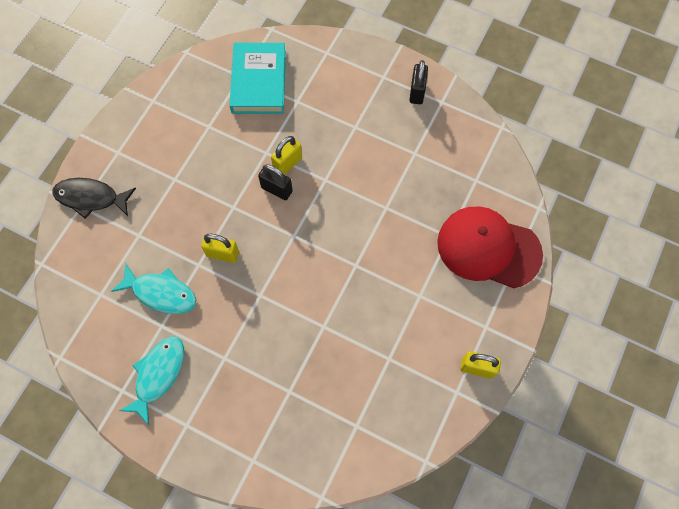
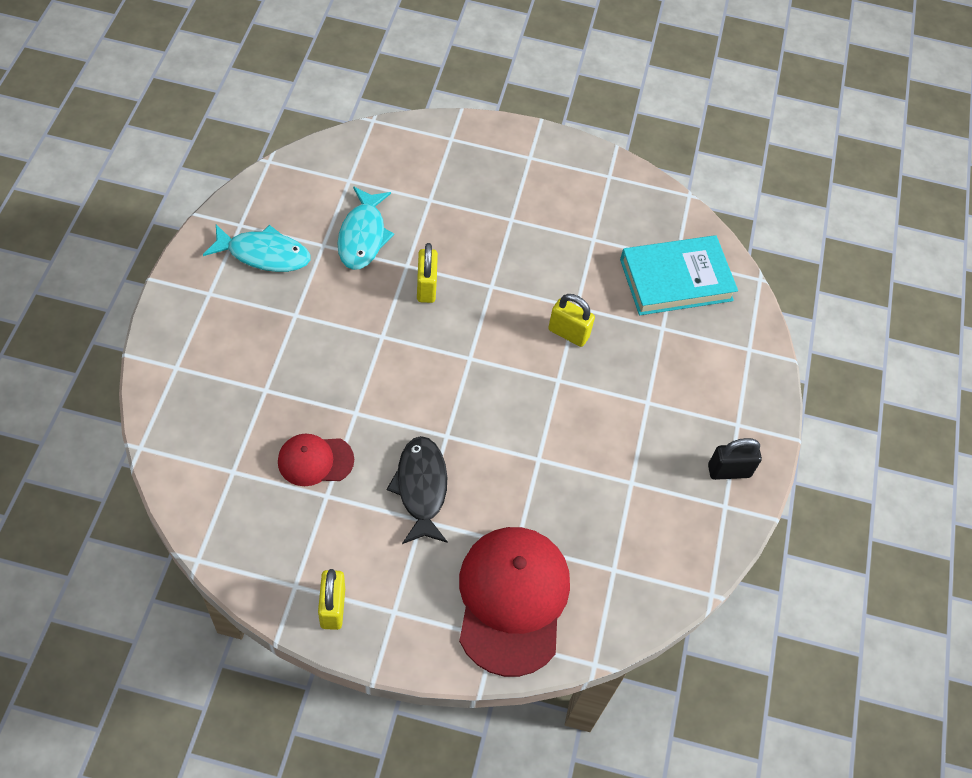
camera: 70 degrees right, 10 degrees down
(91, 198) = (464, 145): black fish -> black fish (421, 488)
(276, 189) = (528, 328): black padlock -> none
(358, 362) = (315, 460): none -> red cap

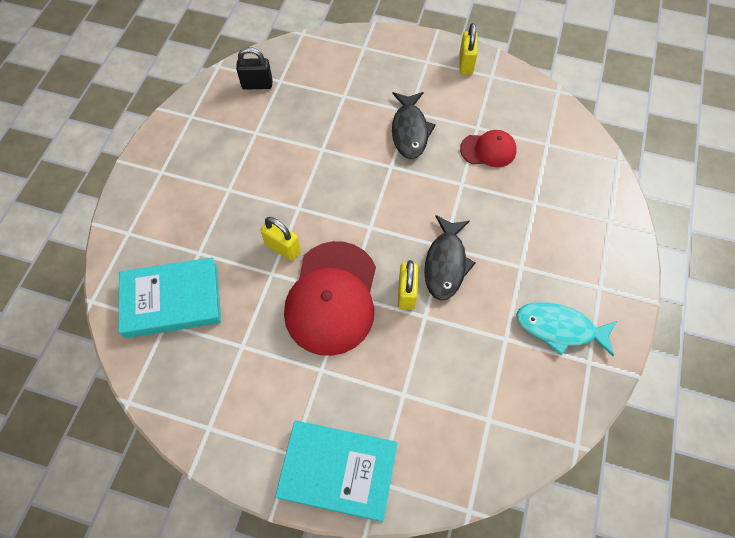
camera: 170 degrees left, 5 degrees up
(363, 236) = (468, 349): turquoise fish -> none
(381, 317) = (446, 263): none -> black fish
(487, 146) = (338, 471): none -> turquoise book
(512, 600) = (350, 65): red cap -> red cap (332, 298)
(729, 471) = (180, 139): black padlock -> black padlock (257, 85)

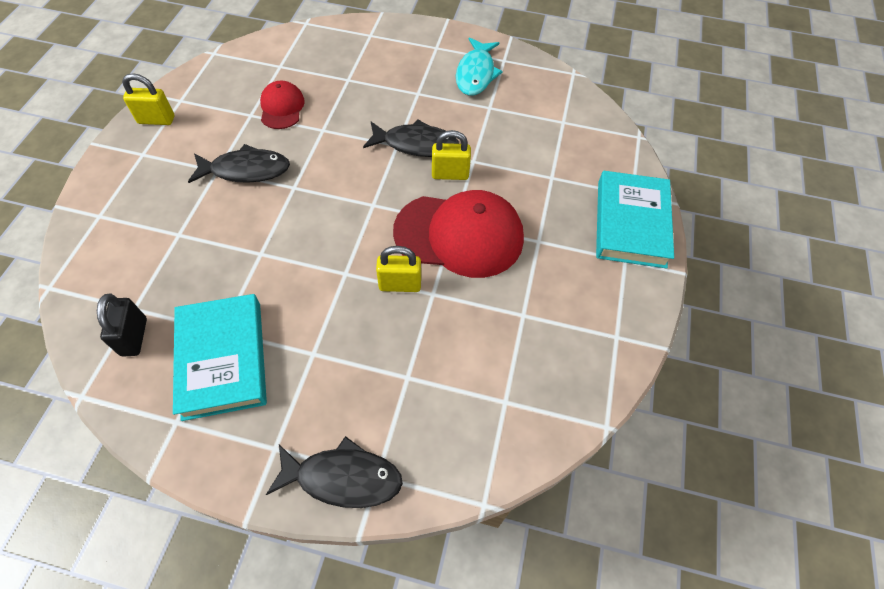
camera: 95 degrees left, 5 degrees down
(131, 212) = (343, 477): none -> black fish
(172, 300) = (474, 398): turquoise book -> turquoise book (222, 359)
(283, 248) = (400, 284): yellow padlock -> yellow padlock turned 60 degrees clockwise

